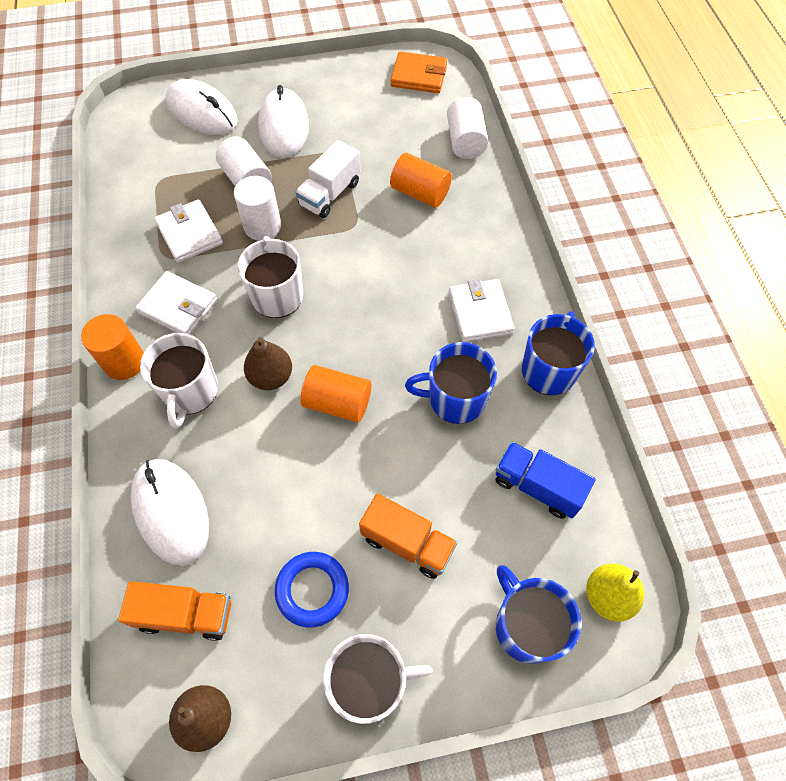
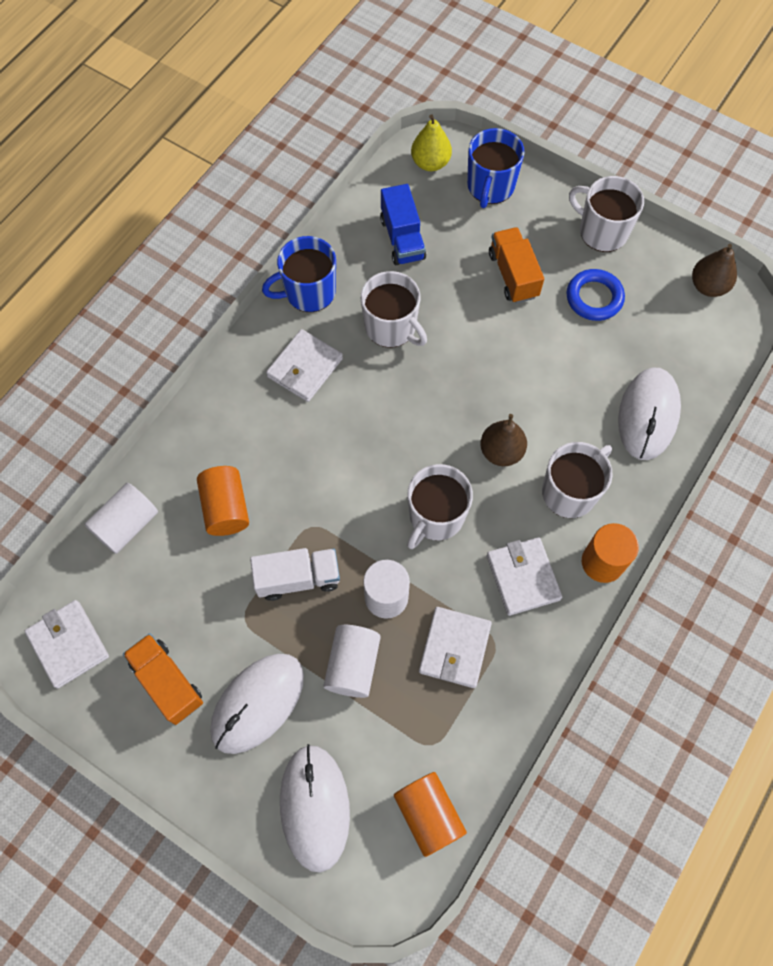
camera: 135 degrees left, 5 degrees up
(186, 614) = (682, 346): orange truck -> orange truck (167, 682)
(338, 403) = (472, 392): orange cylinder -> orange cylinder (428, 814)
(419, 76) = (68, 644): orange wallet -> white wallet
(455, 399) = (391, 327): blue mug -> white mug

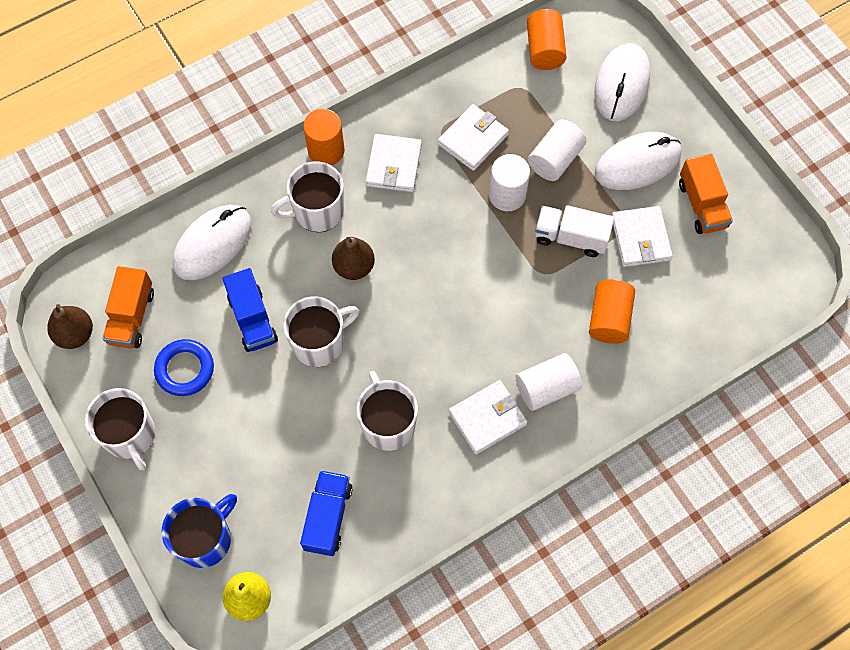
camera: 155 degrees left, 0 degrees up
(68, 644) = (773, 264): white wallet -> white wallet (640, 238)
(127, 525) = (699, 340): white cylinder -> white cylinder (546, 388)
(309, 292) = (449, 498): blue mug -> none
(435, 516) = (437, 238): white mug -> white mug (319, 342)
(513, 275) = (244, 427): orange truck -> orange truck (131, 317)
(564, 363) = (252, 319): none -> blue truck

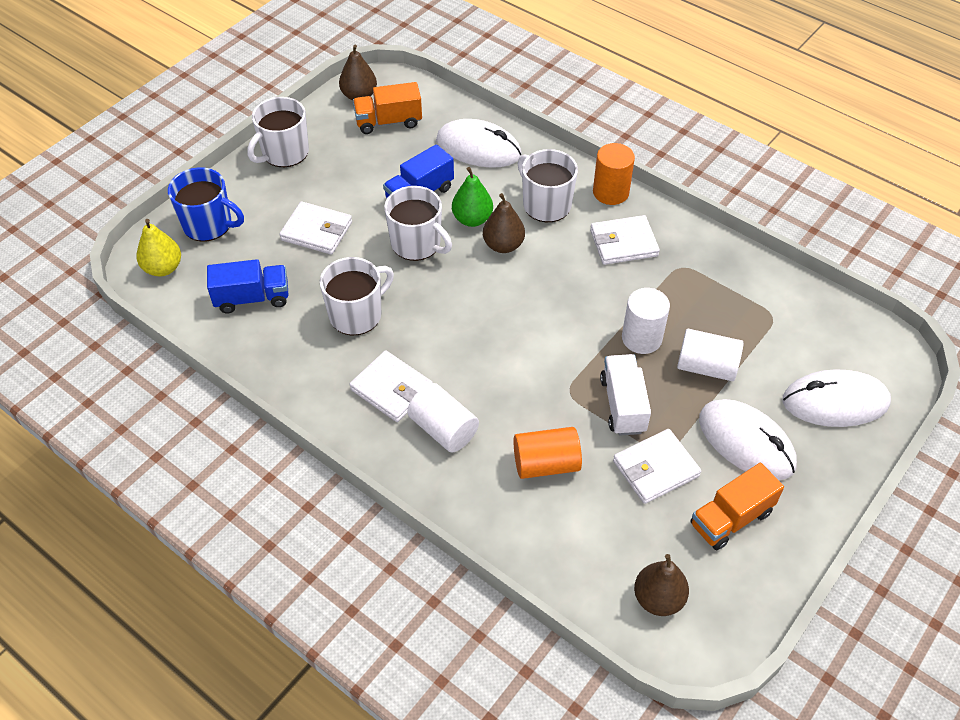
camera: 70 degrees right, 15 degrees down
(185, 369) = (355, 166): blue ring -> none
(308, 282) = (472, 219): none -> green pear
(473, 139) = (688, 294): white wallet -> white wallet (317, 231)
(544, 50) = (830, 323): orange cylinder -> none
(754, 284) = (658, 599): none -> brown pear

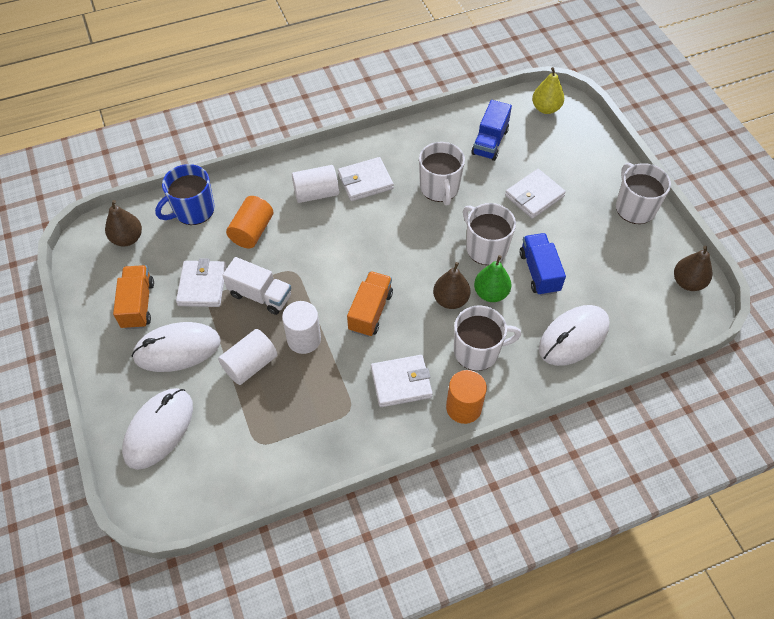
camera: 120 degrees right, 5 degrees up
(208, 224) = (576, 141): blue mug -> blue mug (193, 210)
(388, 122) = (641, 288): orange truck -> orange truck (370, 311)
(417, 244) = (485, 247): white mug -> white mug turned 75 degrees clockwise
(623, 243) = (401, 382): white wallet -> white wallet turned 60 degrees clockwise

